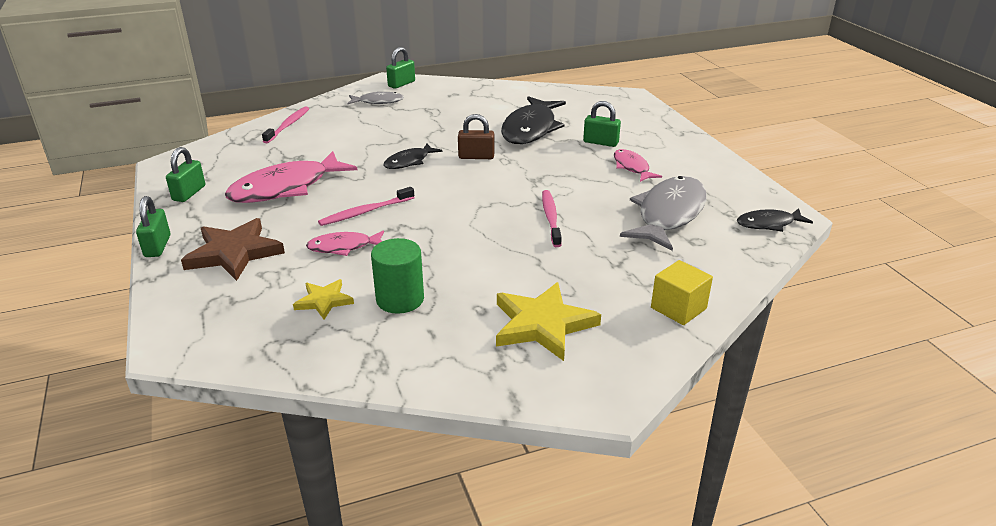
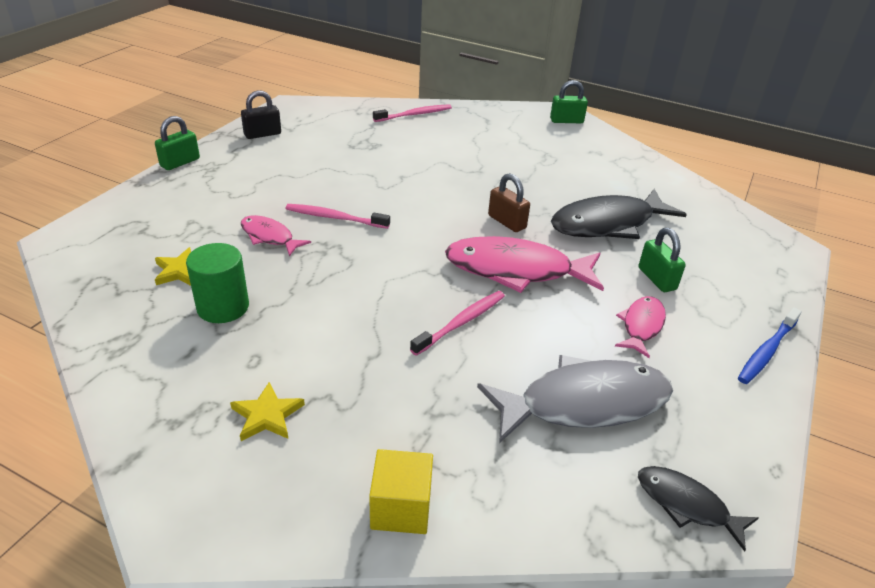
camera: 45 degrees right, 5 degrees up
(189, 193) = (262, 134): green padlock -> black padlock
(234, 253) = (205, 195): brown star -> none
(286, 188) = (322, 165): pink fish -> pink fish (516, 270)
(378, 102) = (517, 128): grey fish -> none
(409, 161) = (444, 194): black fish -> none
(542, 325) = (267, 415): yellow star -> yellow star, size x0.56
(696, 147) = (766, 351): none -> blue toothbrush

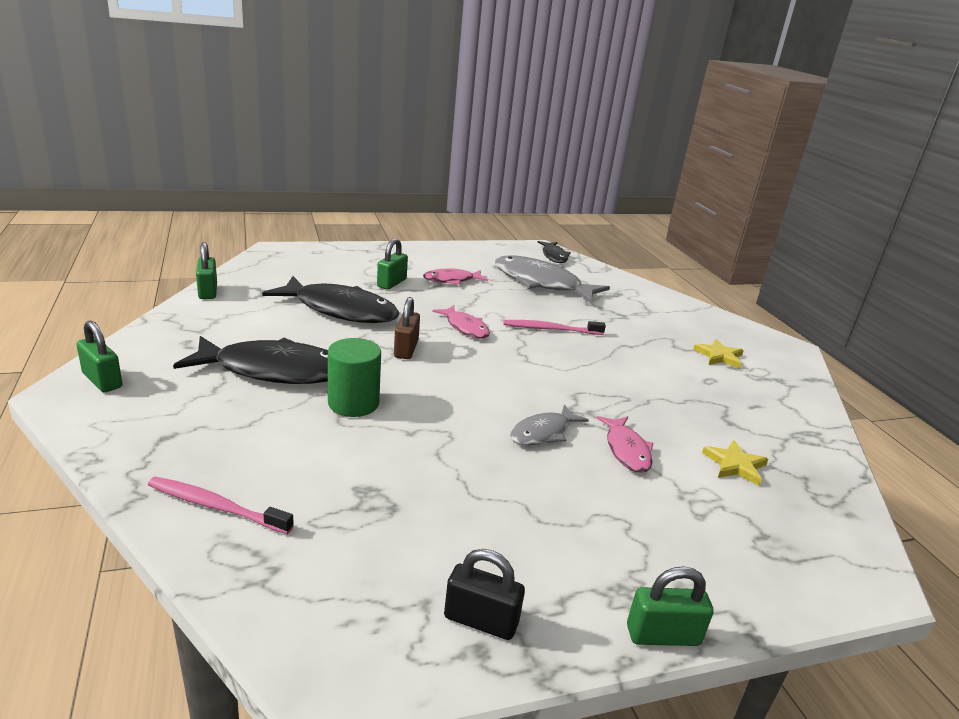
camera: 135 degrees left, 10 degrees down
(223, 307) = (713, 418): green cylinder -> green cylinder (353, 403)
(334, 217) = (543, 432): pink toothbrush -> grey fish
(401, 508) = (676, 306): yellow cube -> none
(516, 270) = (465, 327): pink fish -> pink fish, size x0.53
(527, 164) = (274, 371): none -> black fish
(689, 183) = (208, 291): none -> green padlock
(766, 351) = (416, 250): blue toothbrush -> none

